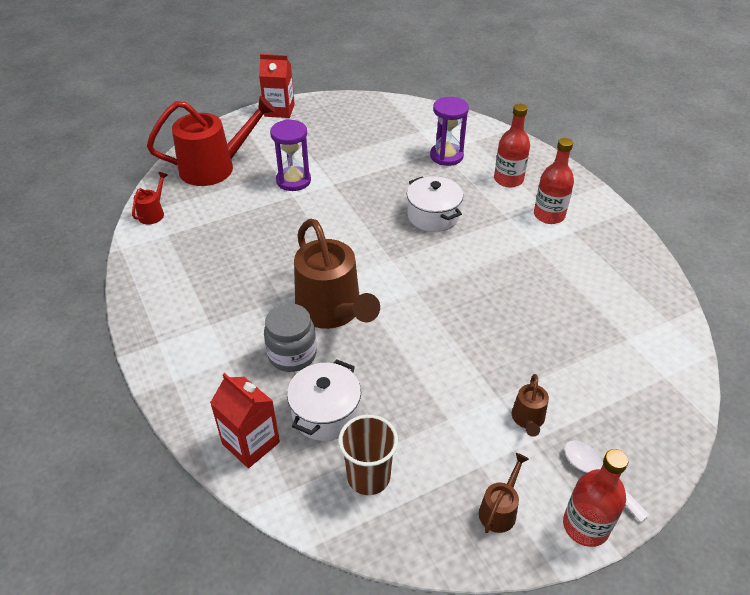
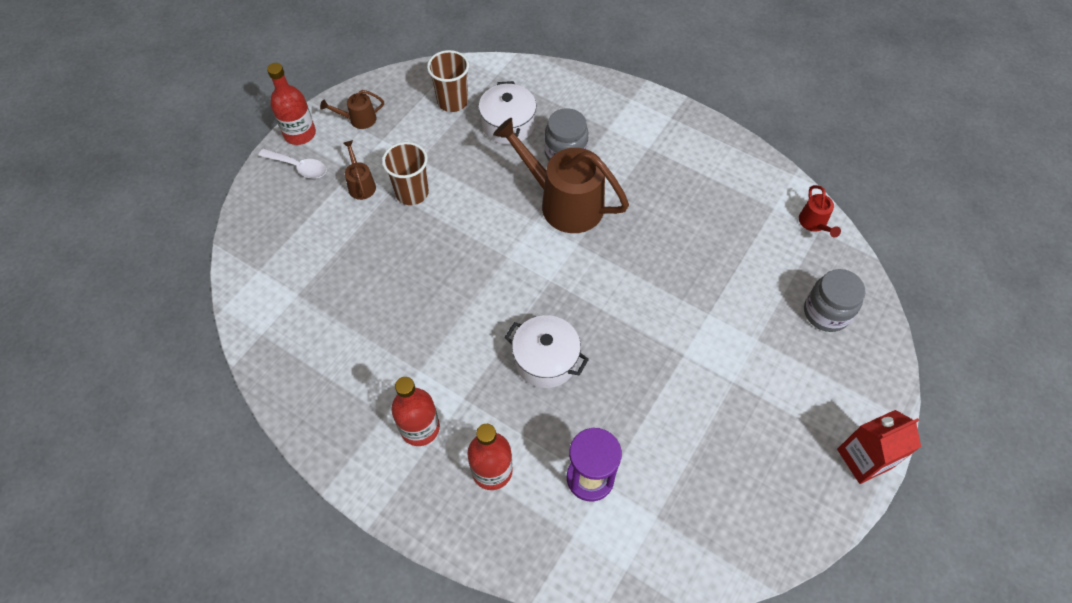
camera: 150 degrees right, 15 degrees up
(215, 168) = (826, 312): red watering can -> grey jar
(251, 443) = (542, 87): red carton -> none
(293, 181) = (728, 337): purple hourglass -> none
(475, 385) = (412, 193): none -> brown cup
(500, 509) = (358, 119): brown watering can -> brown watering can turned 75 degrees clockwise

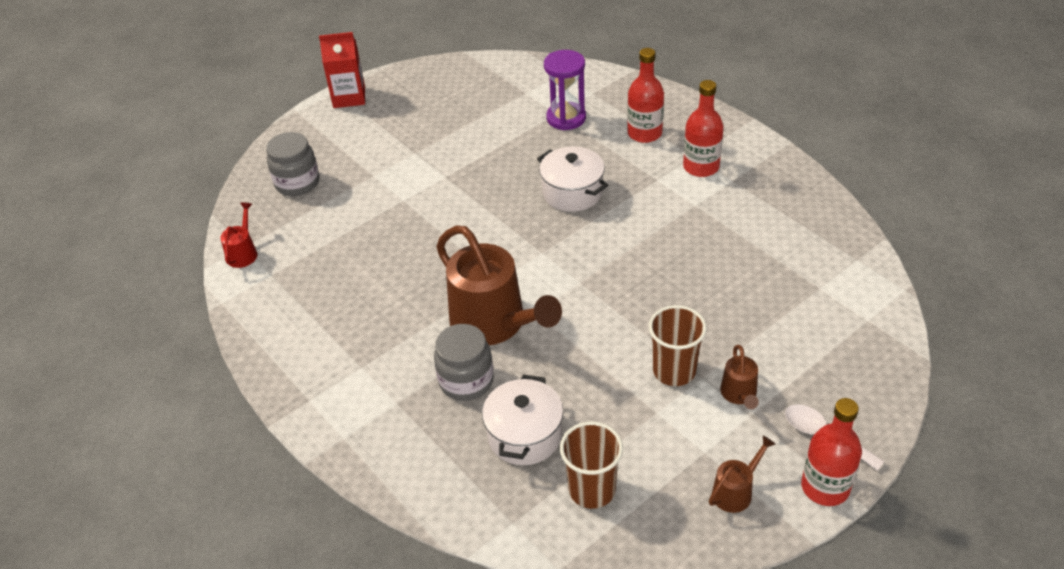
camera: 160 degrees left, 15 degrees down
(358, 119) = (736, 491): brown watering can -> brown watering can turned 45 degrees counterclockwise

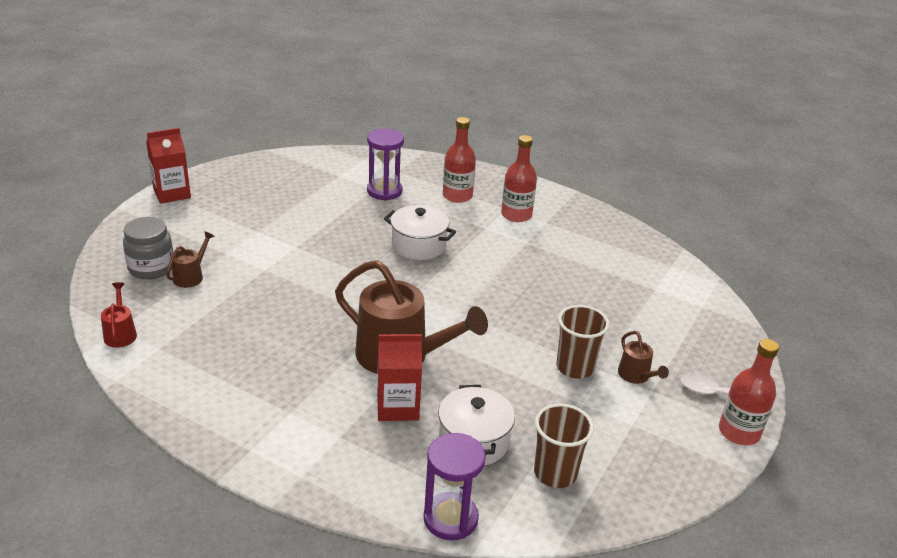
camera: 25 degrees left, 10 degrees down
(463, 515) = (450, 518): none -> purple hourglass
(466, 381) = (397, 406): grey jar -> red carton
(736, 491) = (673, 449): brown watering can -> brown watering can (191, 276)

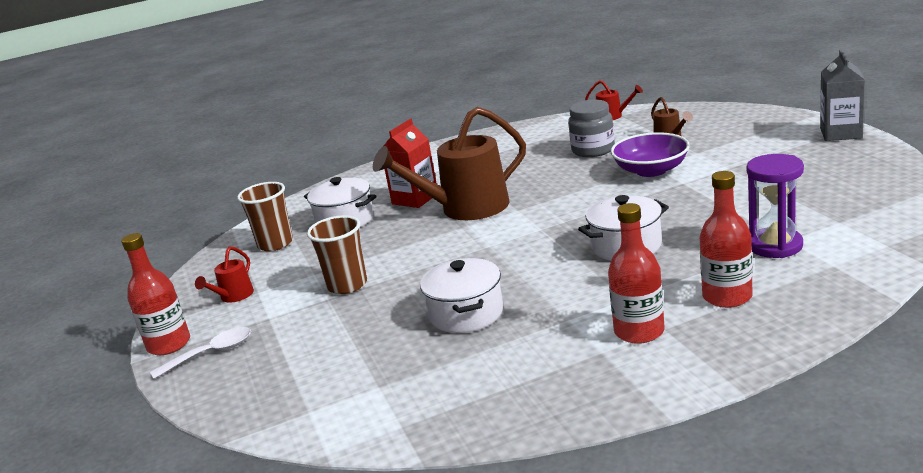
camera: 135 degrees right, 10 degrees down
(151, 268) = (697, 125): grey jar -> grey jar (593, 150)
(172, 193) = (841, 133): red carton -> grey carton
(274, 268) = (651, 170): none -> purple bowl
(450, 518) = (304, 201): purple hourglass -> none
(555, 285) = (466, 314): none -> white pot
(636, 376) = (293, 315): brown watering can -> none
(653, 438) = (233, 296): none -> red watering can

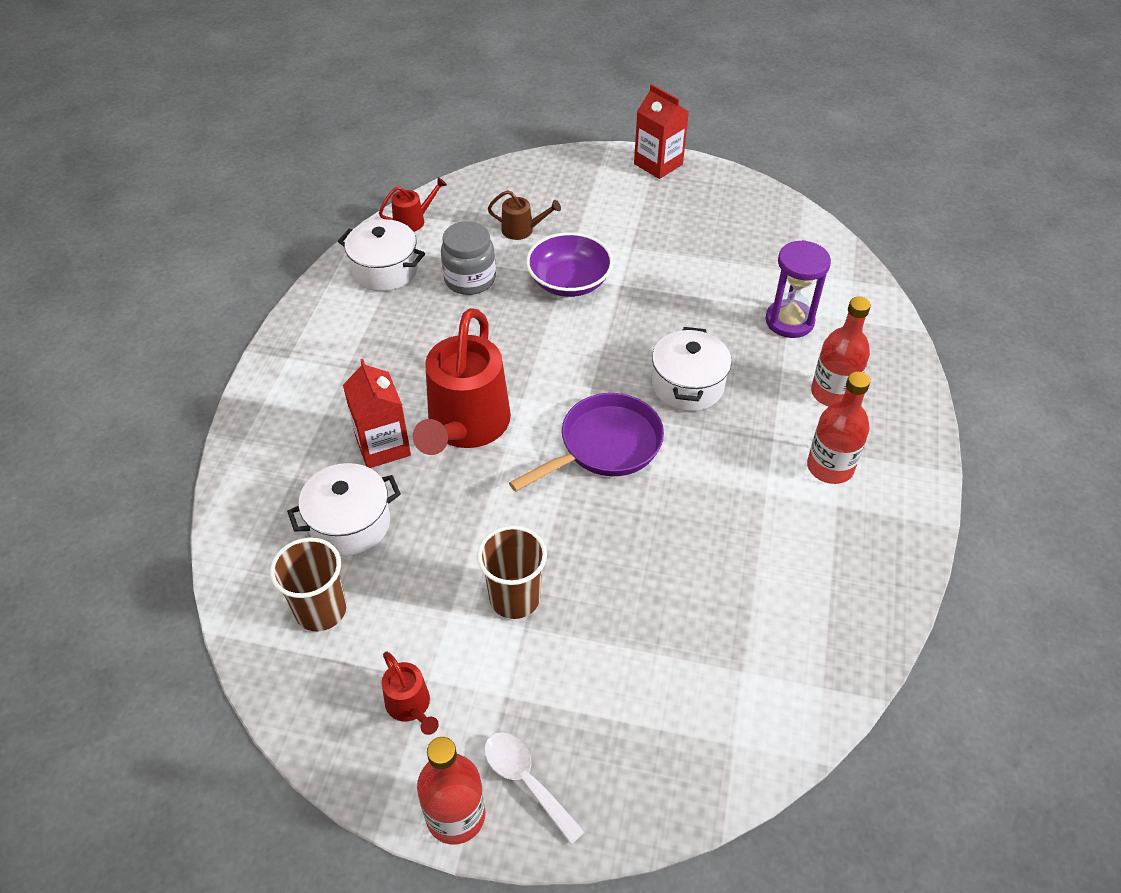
camera: 60 degrees left, 25 degrees up
(211, 353) = (526, 781): white spoon -> white spoon turned 45 degrees counterclockwise
(465, 208) = (465, 427): brown watering can -> red watering can
(466, 314) = (682, 545): white pot -> white pot (385, 270)
(517, 249) = (605, 446): none -> purple pan
(841, 133) = (658, 164): grey carton -> red carton

